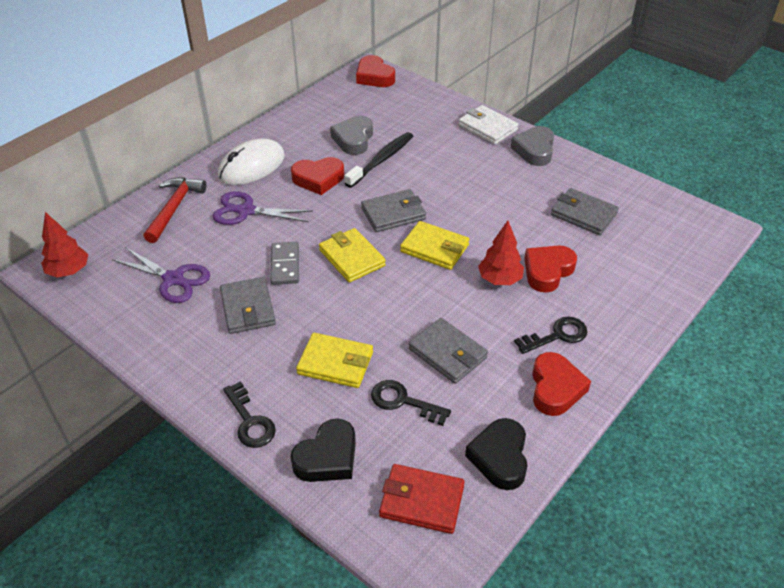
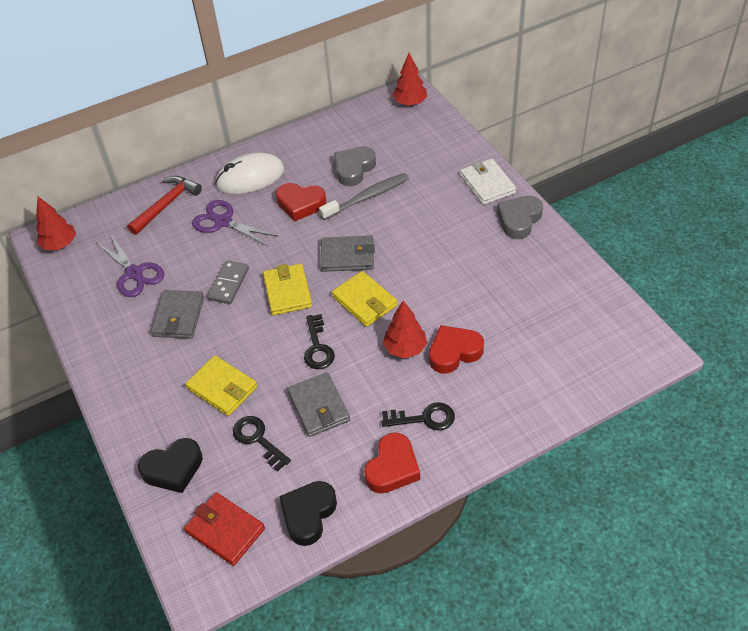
camera: 25 degrees right, 5 degrees up
(250, 421) = (131, 419): black key -> black key (317, 347)
(374, 77) = (410, 103): red heart -> red tree
(381, 160) = (367, 197): black toothbrush -> grey toothbrush
(583, 214) = (525, 302): grey wallet -> none

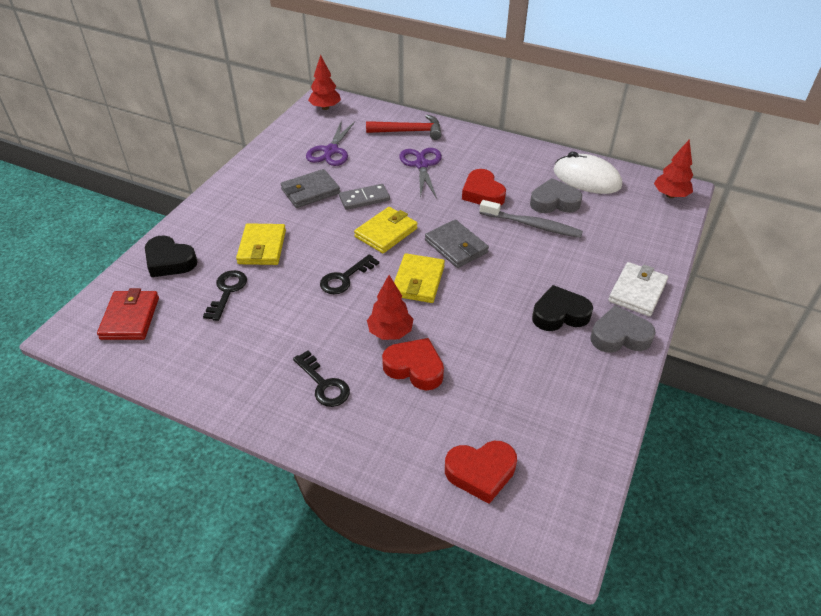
camera: 50 degrees right, 5 degrees down
(250, 177) = (480, 154): white mouse -> white mouse (586, 178)
(308, 514) = (173, 359): black heart -> black heart (559, 314)
(318, 407) = (285, 310): grey wallet -> none
(392, 468) = (255, 389): red heart -> red heart (481, 472)

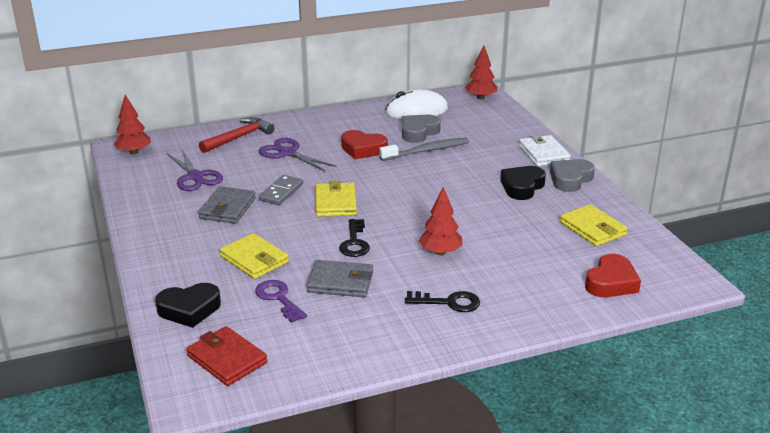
camera: 45 degrees left, 15 degrees down
(227, 291) = (278, 298): black key -> purple key
(414, 368) = (488, 260): red heart -> none
(418, 281) = (408, 217): yellow wallet -> yellow wallet (592, 228)
(456, 246) = (398, 186): grey wallet -> grey wallet (340, 282)

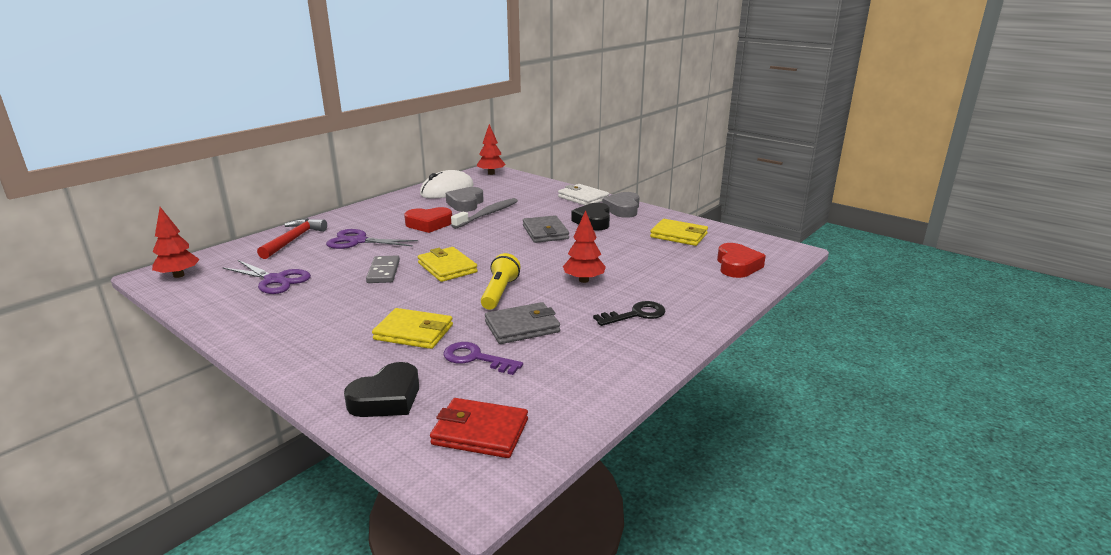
camera: 30 degrees left, 5 degrees down
(227, 208) = (339, 297): grey wallet -> grey wallet (545, 232)
(354, 242) = (499, 292): black key -> yellow flashlight

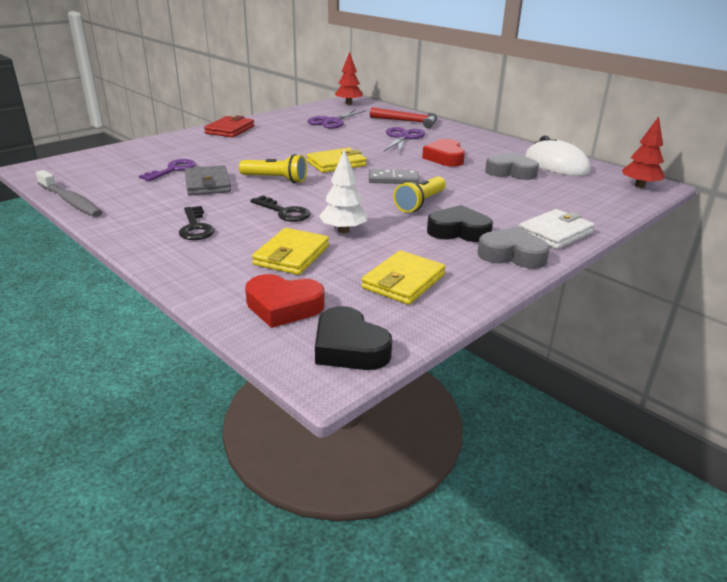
camera: 95 degrees right, 5 degrees up
(383, 272) = (335, 146): grey domino -> grey domino (393, 179)
(387, 398) = (147, 150): black heart -> black heart (349, 347)
(413, 332) = (225, 155): yellow wallet -> yellow wallet (291, 255)
(480, 432) = (86, 169): red wallet -> red wallet (230, 130)
(487, 214) = (477, 180): grey toothbrush -> grey toothbrush (70, 201)
(545, 232) = (420, 203): grey wallet -> yellow flashlight
(584, 280) = (284, 212): red tree -> black key
(611, 255) = (343, 230): none -> white tree

